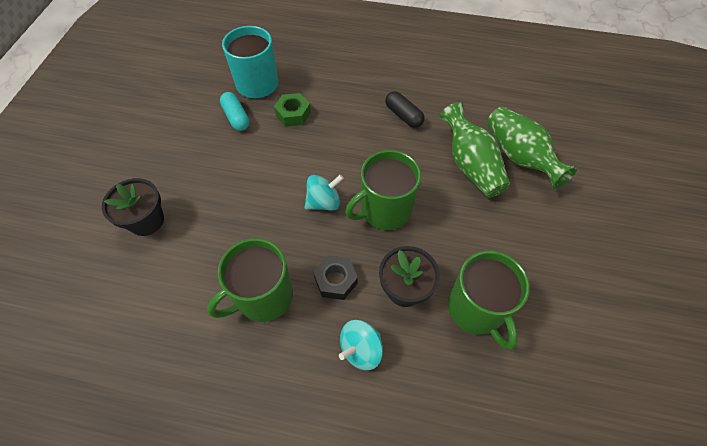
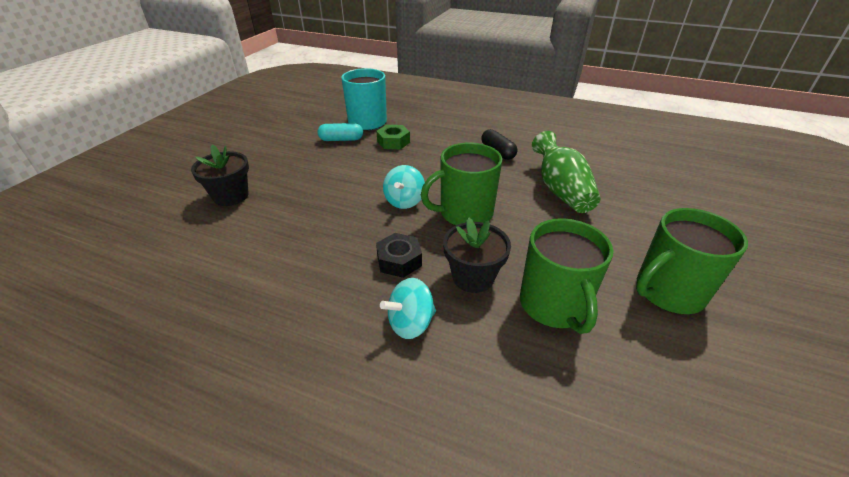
camera: 10 degrees right, 20 degrees down
(236, 117) = (341, 139): turquoise capsule -> turquoise capsule turned 75 degrees counterclockwise
(263, 296) = (318, 264): green mug -> green mug (667, 292)
(324, 202) = (404, 201): turquoise spinning top -> turquoise spinning top turned 120 degrees clockwise
(519, 156) = (613, 189): green vase -> none

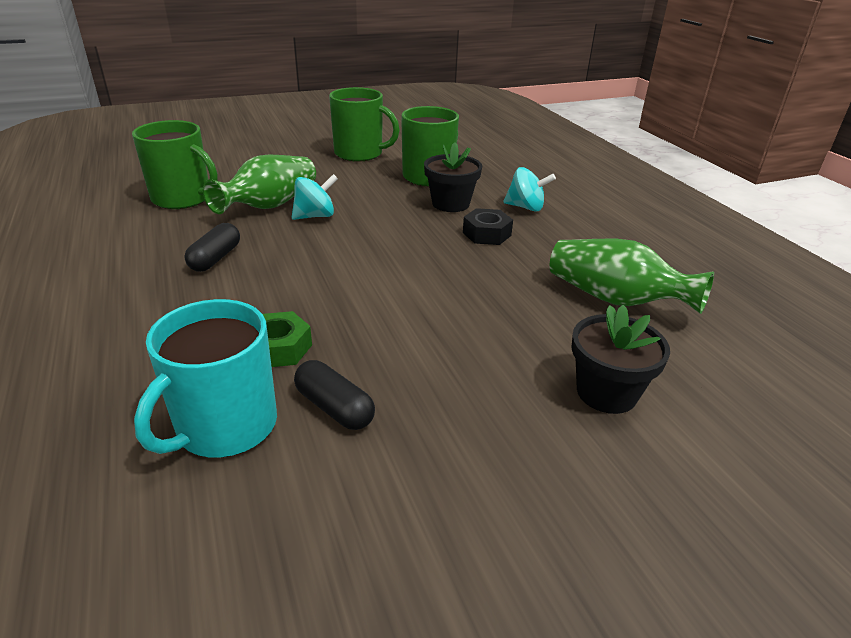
camera: 135 degrees left, 5 degrees down
(252, 256) = (615, 299): none -> green vase
(341, 139) = (334, 407): turquoise capsule -> black capsule
(404, 201) = (409, 268): turquoise spinning top -> turquoise spinning top (315, 216)
(464, 213) = (379, 232): green mug -> green mug (183, 198)

